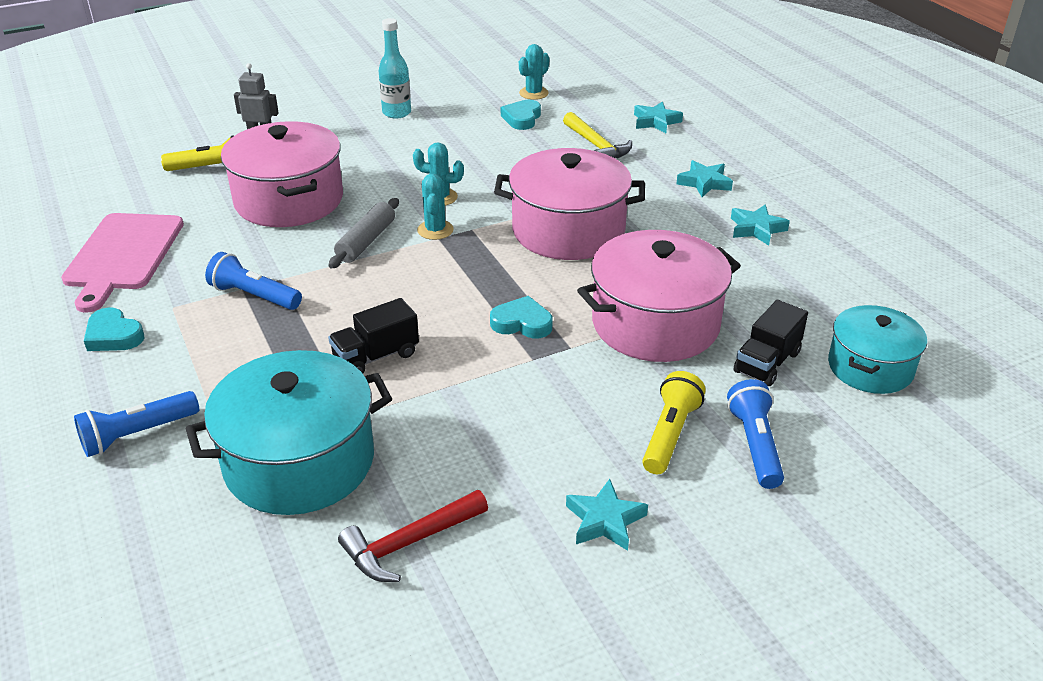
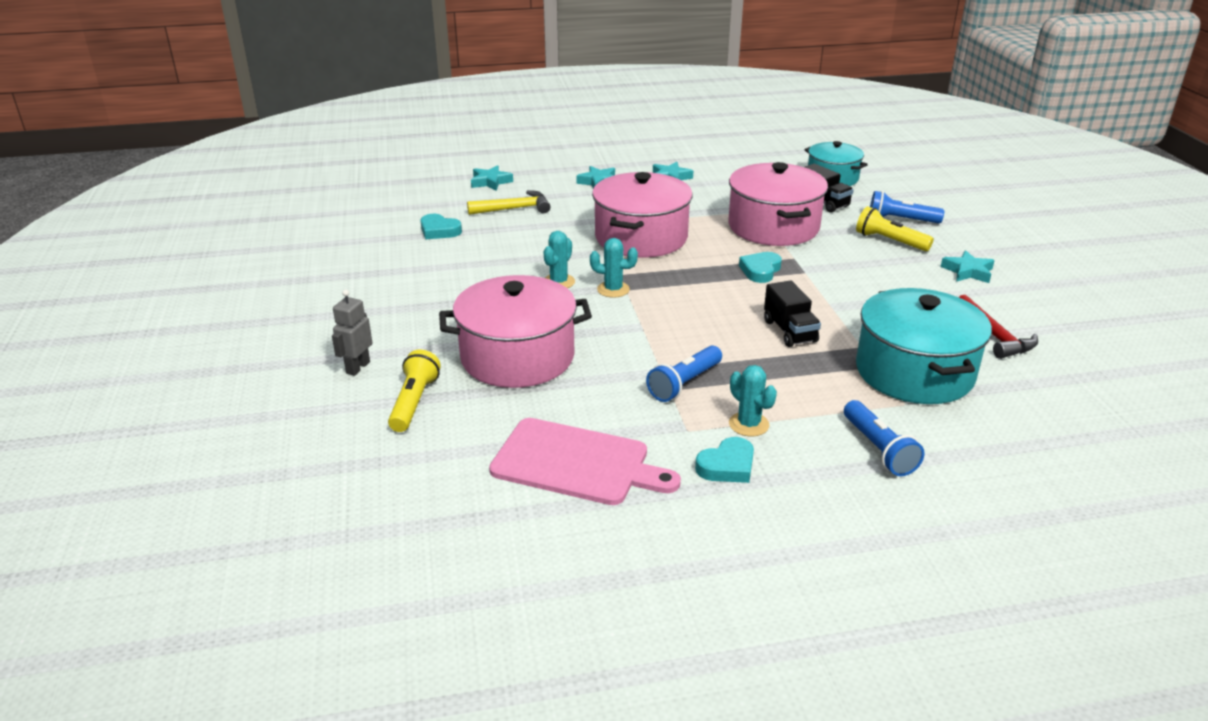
camera: 75 degrees left, 5 degrees down
(366, 241) = (616, 322): grey rolling pin -> none
(396, 113) = (374, 287): turquoise bottle -> none
(533, 93) = (393, 220): turquoise cactus -> turquoise cactus (749, 424)

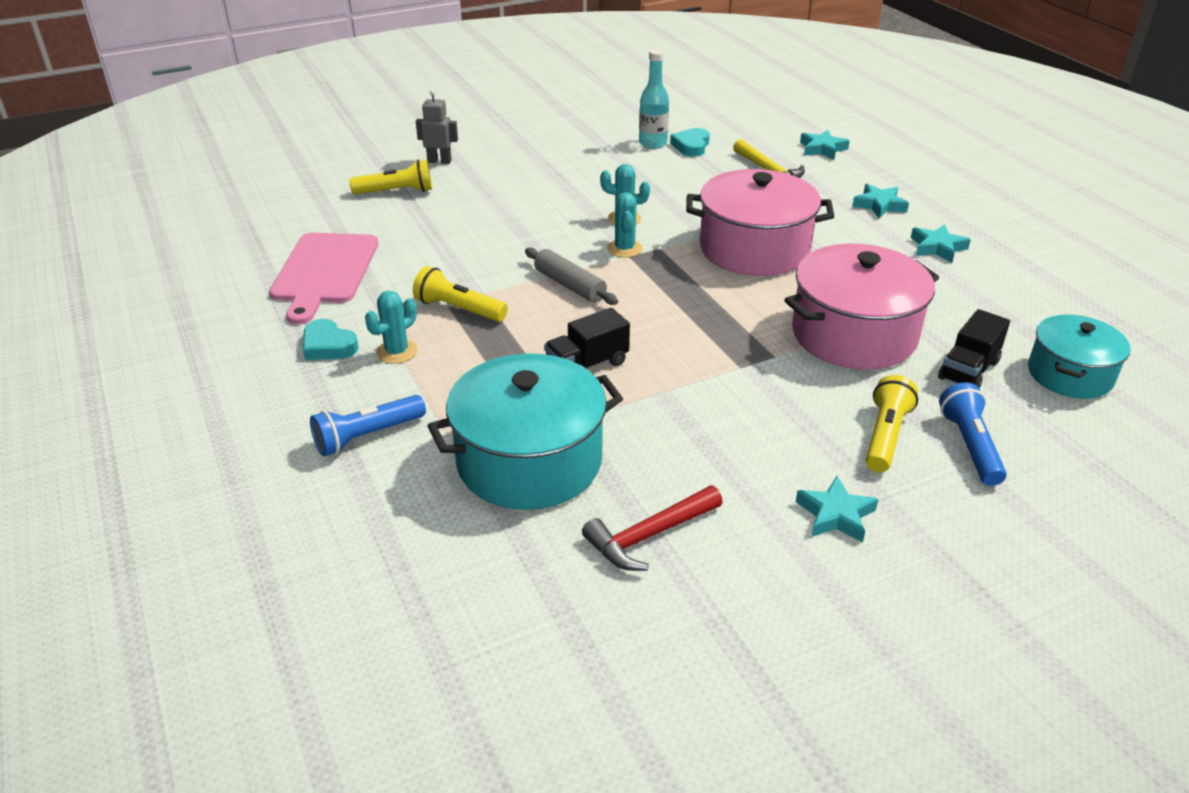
camera: 75 degrees right, 5 degrees up
(418, 247) = (652, 143): none -> turquoise bottle
(517, 357) = (477, 221): pink pot -> none
(664, 323) = (569, 285): none -> grey rolling pin
(684, 384) = (458, 309): blue flashlight -> yellow flashlight
(760, 270) = (724, 334): turquoise heart -> none

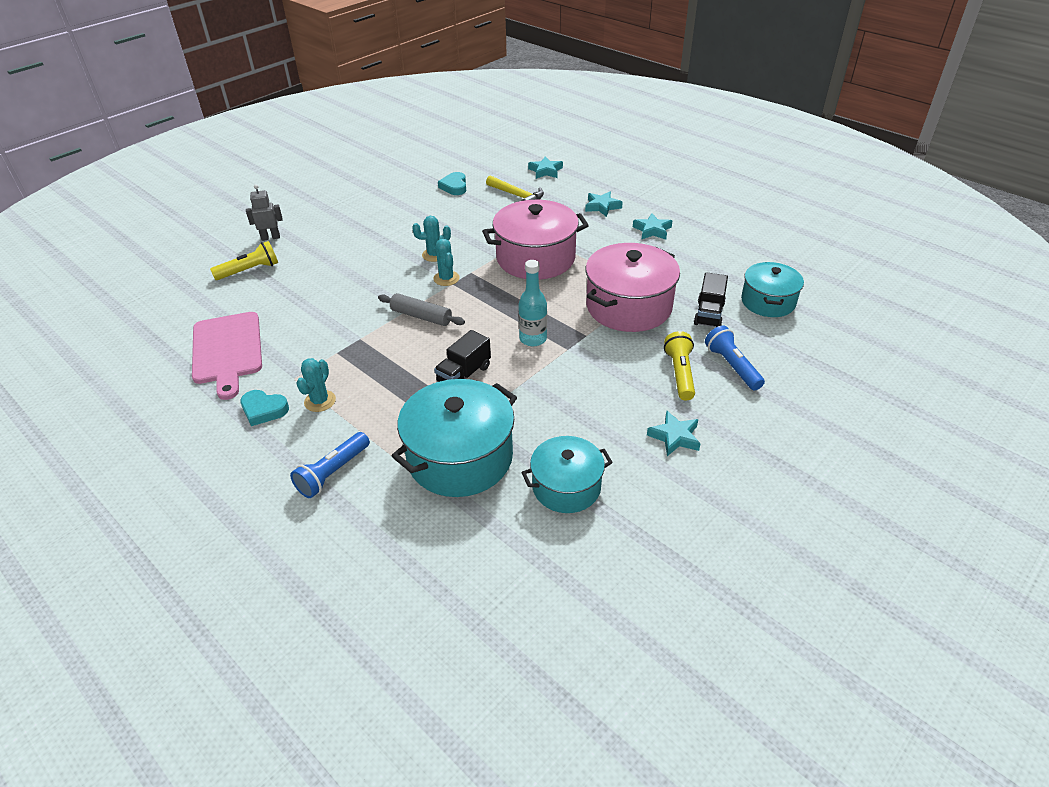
camera: 20 degrees left, 5 degrees up
(458, 309) = (349, 355): yellow flashlight -> none
(649, 535) = (566, 487): red hammer -> turquoise pot
(652, 143) = (425, 190): turquoise bottle -> turquoise bottle (533, 339)

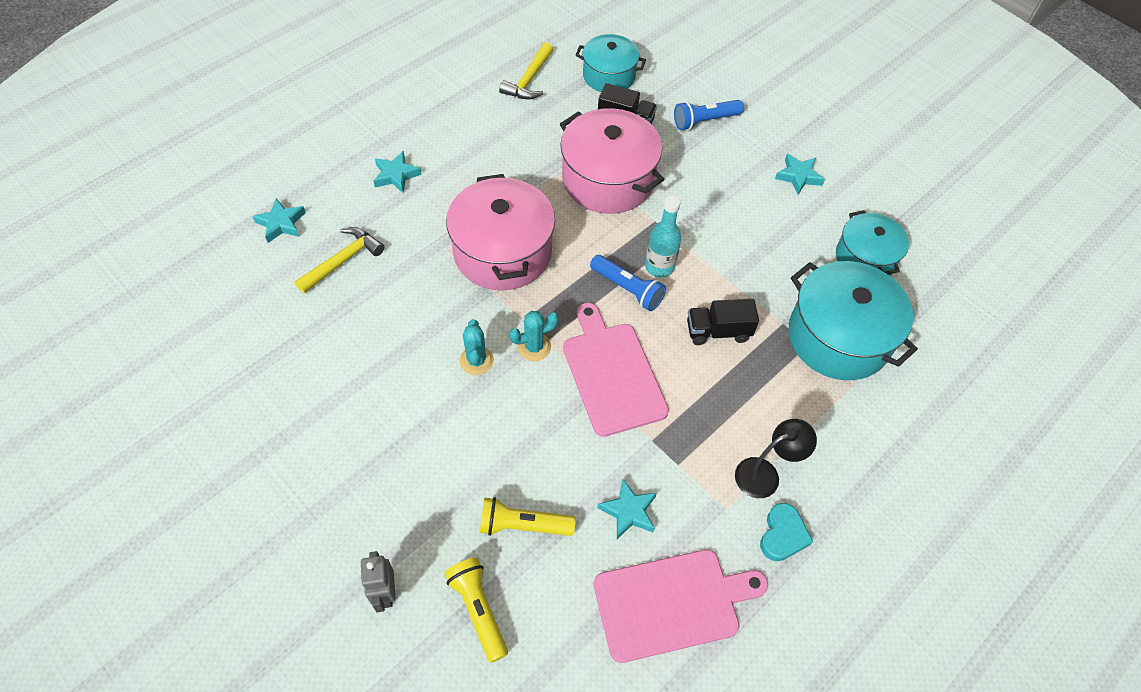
camera: 90 degrees left, 15 degrees up
(320, 401) = (765, 474): turquoise cactus -> black lamp
(333, 473) = (870, 449): blue flashlight -> blue flashlight (627, 289)
(421, 316) = (612, 374): grey rolling pin -> pink cutting board
(454, 186) = (293, 335): turquoise heart -> none
(464, 374) = (718, 331): black truck -> black truck turned 135 degrees clockwise
(652, 230) = (462, 137): turquoise star -> turquoise star (629, 511)
(680, 373) = (715, 158): yellow flashlight -> yellow flashlight (523, 525)
(738, 257) = (529, 80): none -> yellow hammer

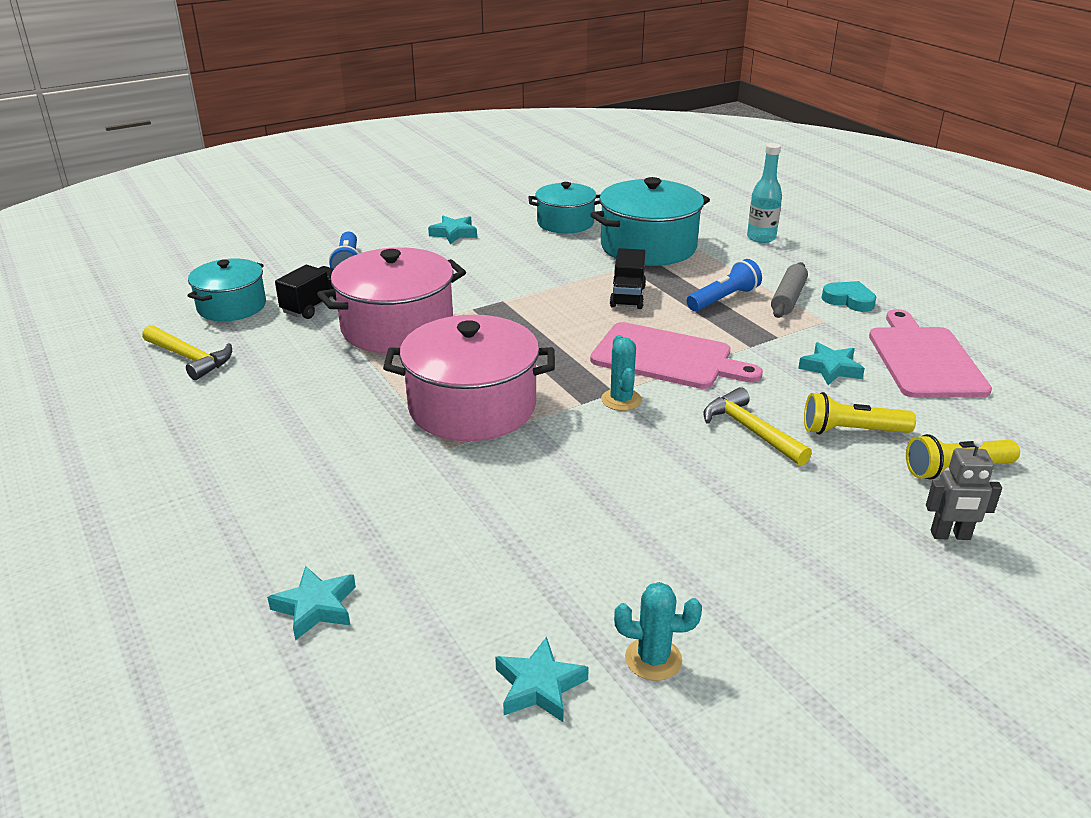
camera: 75 degrees left, 25 degrees down
(343, 260) = (426, 542): yellow hammer -> yellow hammer (750, 430)
(396, 175) = (287, 481): turquoise star -> turquoise star (539, 686)
(476, 360) = (631, 441): turquoise cactus -> turquoise cactus (653, 659)
(523, 525) = (851, 431): yellow flashlight -> yellow flashlight turned 75 degrees clockwise
(612, 374) = (667, 357): pink cutting board -> pink cutting board turned 150 degrees counterclockwise
(627, 289) = (559, 335): blue flashlight -> blue flashlight (723, 299)
(659, 266) = (536, 314): turquoise bottle -> turquoise bottle (761, 238)
(765, 474) = (788, 298): black lamp -> grey rolling pin

